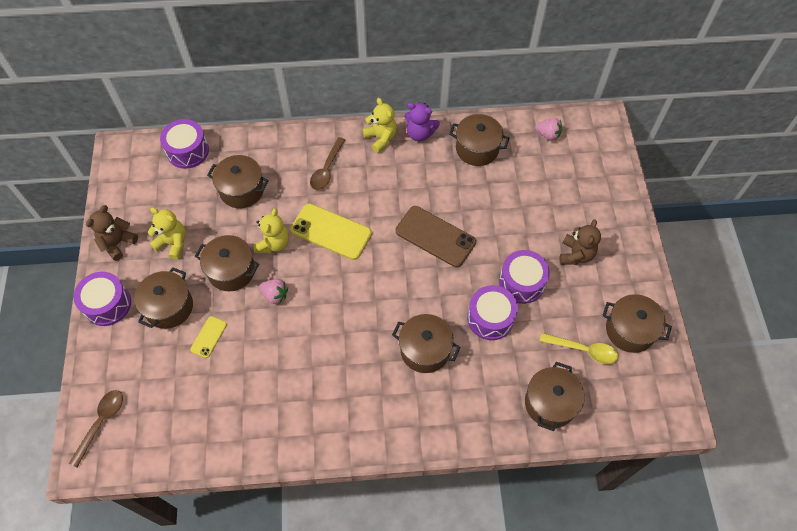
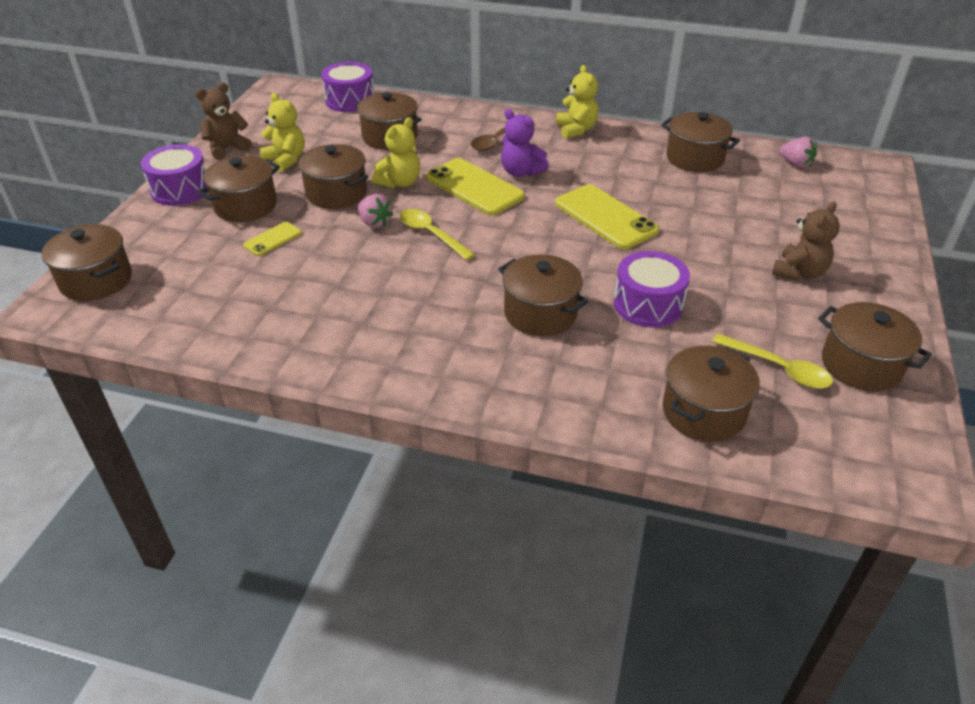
camera: 20 degrees right, 20 degrees down
(101, 423) = (96, 280): brown spoon -> brown pot
(321, 294) = (431, 234): none -> yellow spoon
(420, 134) = (626, 134): purple teddy bear -> purple teddy bear (521, 172)
(435, 236) = (605, 217): brown phone -> yellow phone
(521, 282) = (708, 281): purple drum -> none

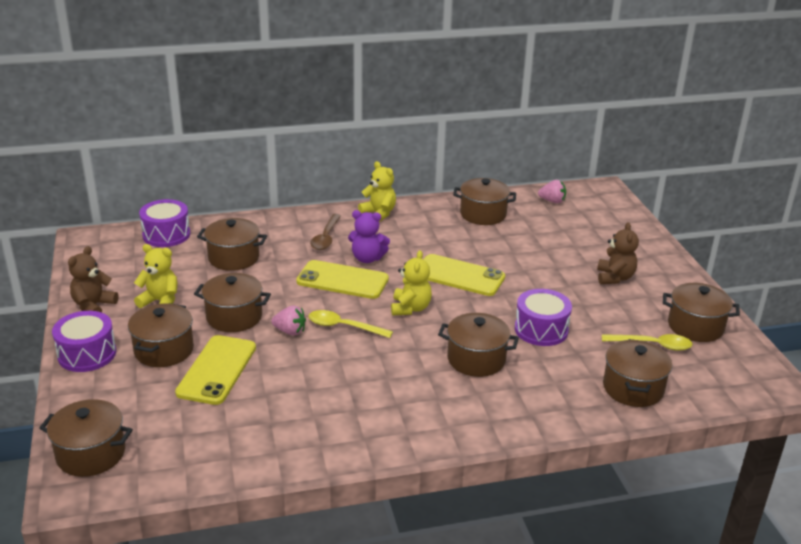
camera: 30 degrees left, 10 degrees down
(273, 239) = (217, 370): yellow phone -> yellow phone, size x1.97
(399, 183) = (279, 293): yellow teddy bear -> yellow teddy bear (410, 308)

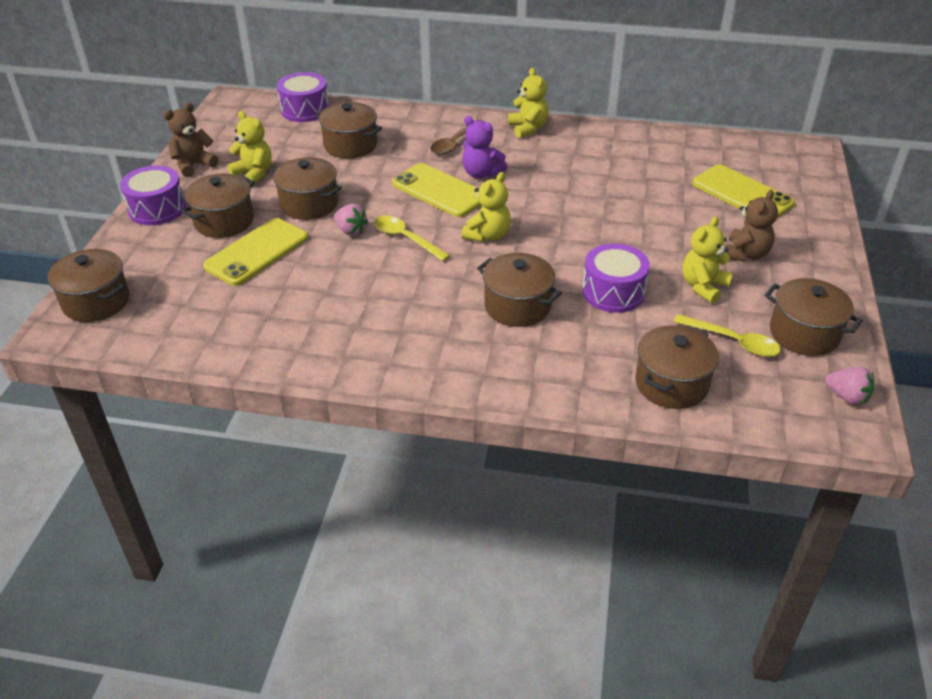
camera: 25 degrees right, 10 degrees up
(459, 276) = (565, 212): yellow phone -> yellow phone (742, 193)
(483, 214) = (642, 151): brown pot -> none
(552, 201) = (735, 152): pink strawberry -> pink strawberry (847, 397)
(603, 309) = (703, 287): none -> yellow teddy bear

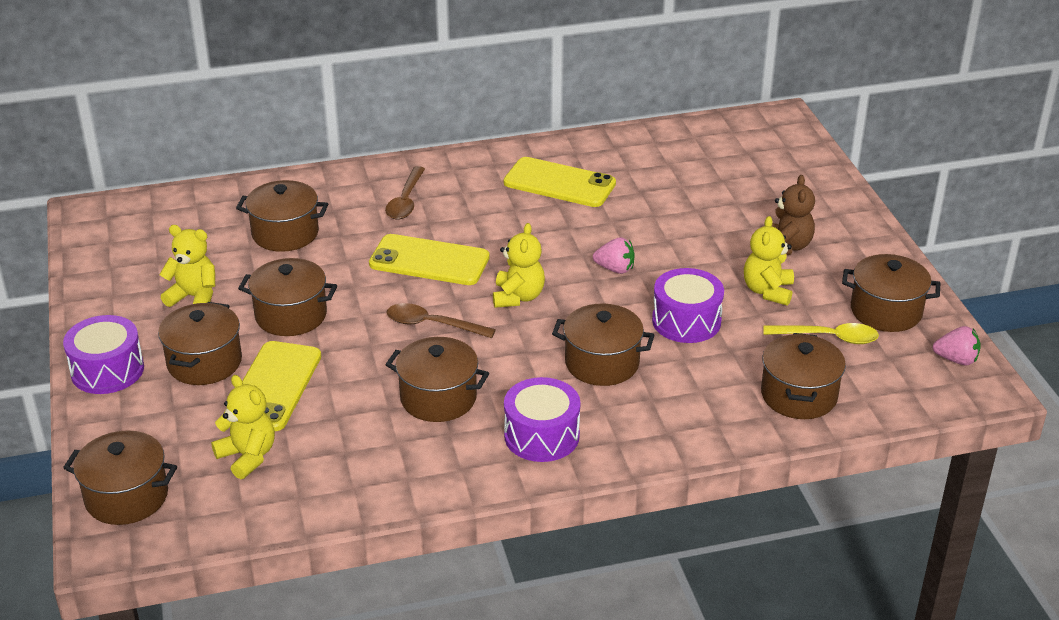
camera: 25 degrees left, 5 degrees down
(193, 165) = (108, 306): brown teddy bear -> none
(305, 110) = (194, 203): purple drum -> purple drum (541, 436)
(351, 231) = (364, 333): pink strawberry -> pink strawberry (615, 269)
(368, 296) = (438, 398): none -> brown pot
(406, 239) = (432, 324): yellow spoon -> brown spoon
(481, 173) = (461, 229): purple teddy bear -> none
(528, 128) = (475, 164): yellow teddy bear -> yellow teddy bear (248, 456)
(742, 193) = (744, 183): yellow phone -> yellow phone (559, 183)

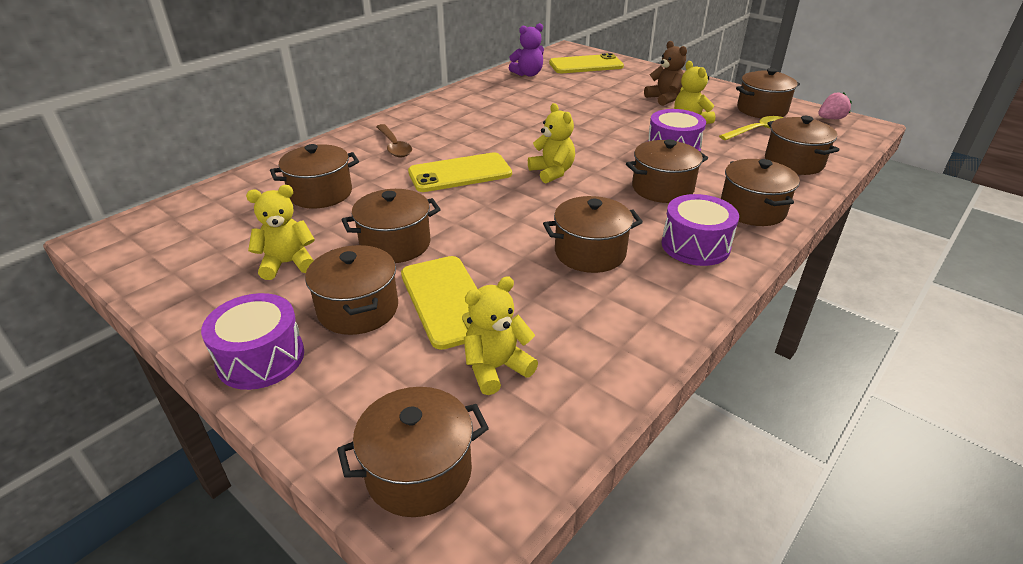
camera: 35 degrees left, 0 degrees up
(248, 456) = (496, 368): yellow teddy bear -> yellow teddy bear turned 45 degrees counterclockwise
(432, 324) = (517, 209): brown spoon -> none
(559, 183) = (488, 108): yellow phone -> yellow phone (586, 65)
(615, 269) = (589, 138): pink strawberry -> none
(656, 427) = (752, 210): none -> brown pot
(671, 145) = (528, 74): none -> purple teddy bear

